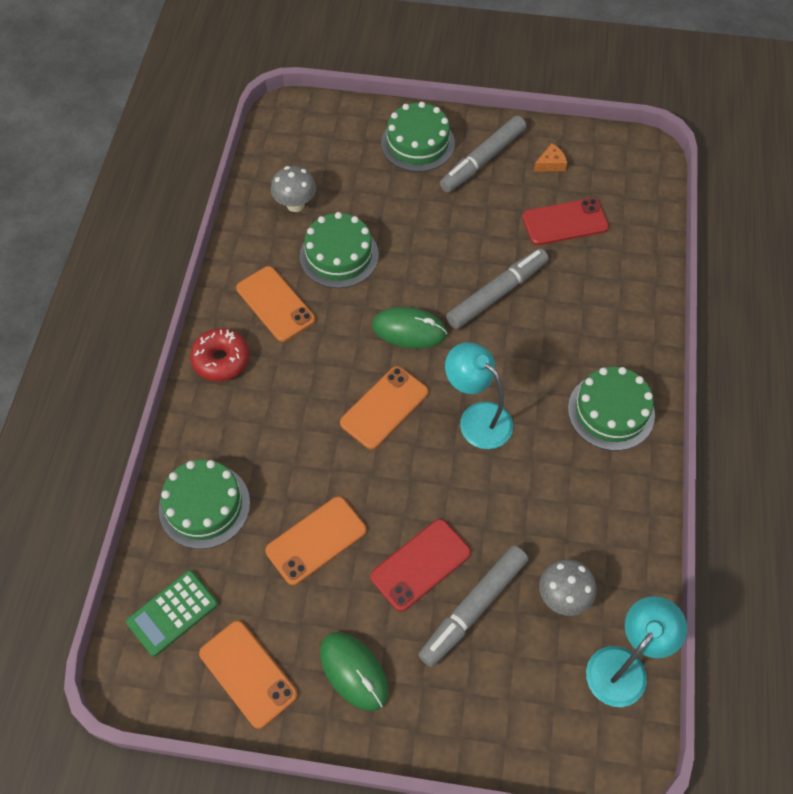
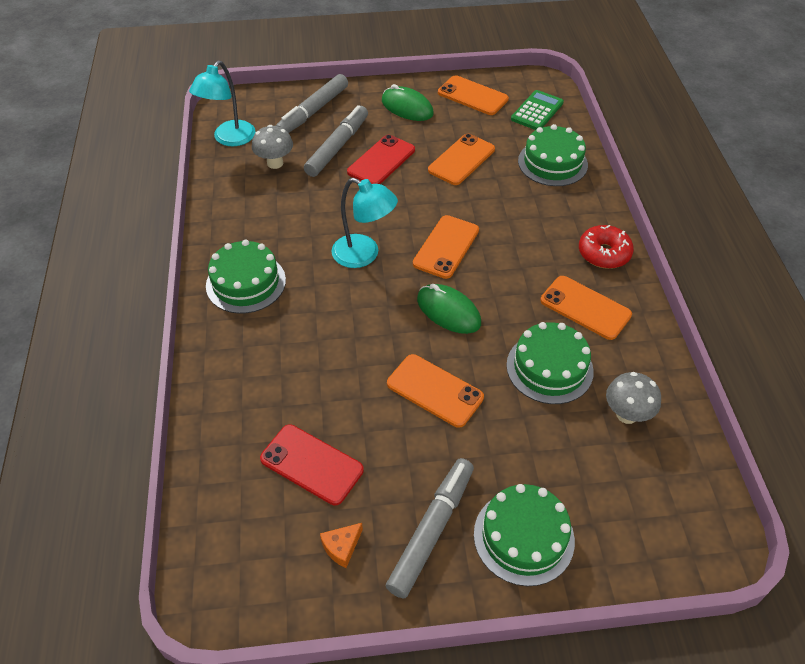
camera: 165 degrees right, 10 degrees down
(409, 330) = (448, 311): green mouse -> green mouse turned 45 degrees clockwise
(447, 258) = (434, 390): none -> orange phone
(497, 294) = (372, 364): grey marker -> grey marker (313, 111)
(565, 222) = (311, 464): red phone -> red phone turned 60 degrees clockwise

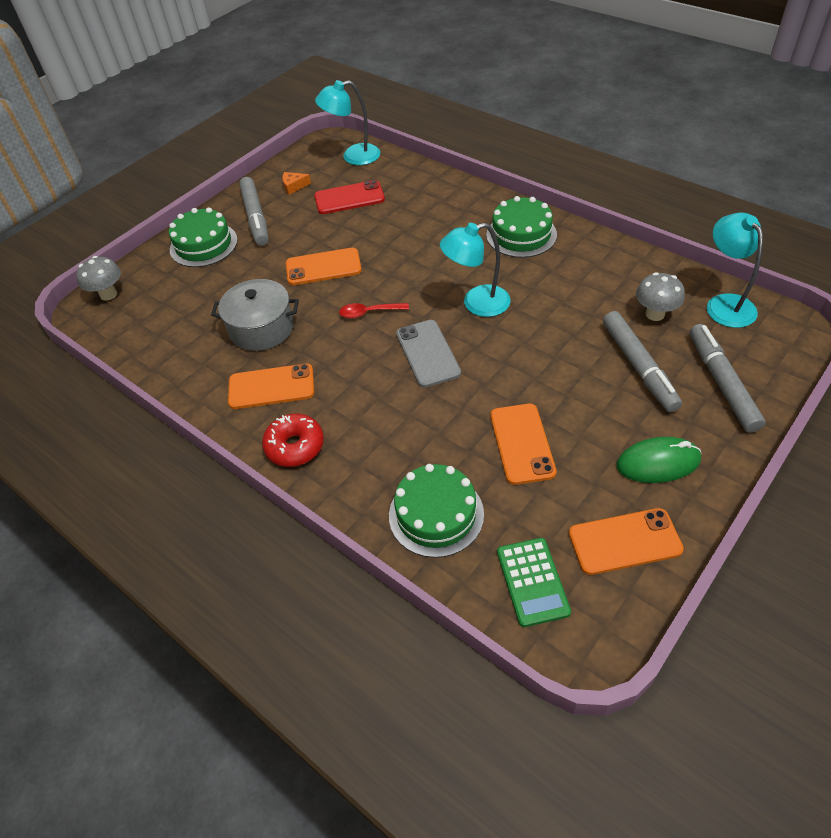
camera: 140 degrees right, 0 degrees up
(225, 536) = (353, 156): none -> turquoise lamp
(341, 547) = (294, 186): orange cheese -> orange cheese turned 105 degrees counterclockwise
(381, 161) = (583, 384): red phone -> none
(446, 247) = (427, 353): orange phone -> grey phone
(448, 311) = (369, 312): green mouse -> red spoon
(549, 368) = (262, 328): green cake -> grey pot
(626, 414) = (185, 337): grey mushroom -> grey mushroom (108, 294)

